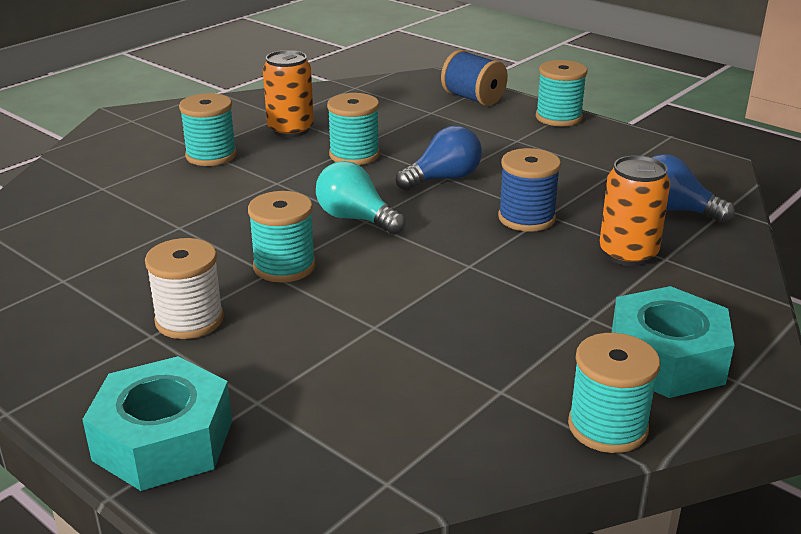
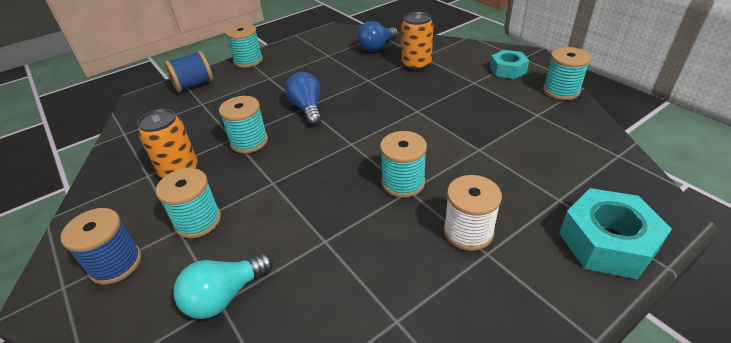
camera: 75 degrees left, 10 degrees up
(356, 219) = (347, 147): turquoise light bulb -> turquoise light bulb (225, 296)
(526, 218) = (370, 87): blue spool -> blue spool (116, 264)
(666, 358) = (508, 70): turquoise nut -> turquoise nut, size x0.64

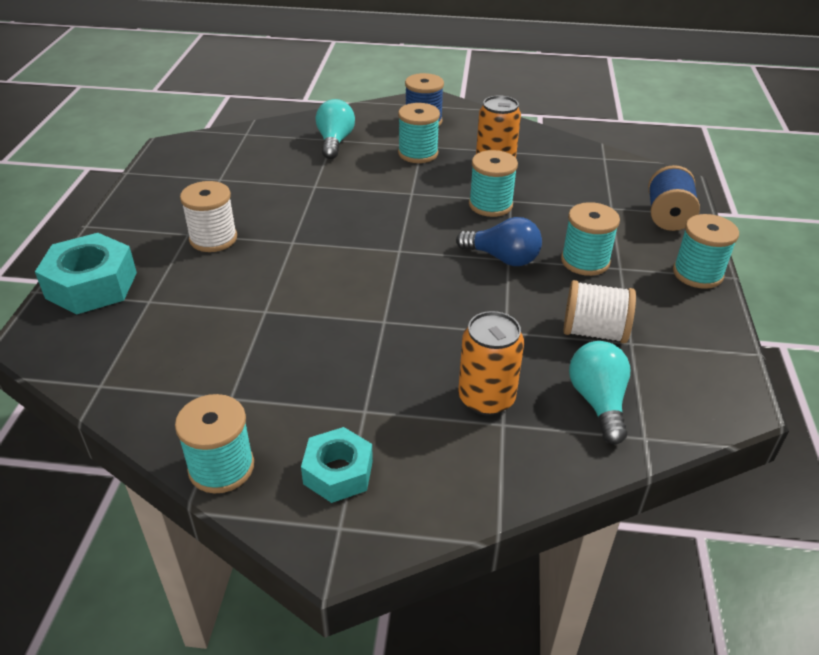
camera: 130 degrees right, 0 degrees up
(334, 63) = (594, 332): none -> white spool
(377, 47) = (598, 402): blue light bulb -> turquoise light bulb
(403, 182) = (305, 244): turquoise spool -> turquoise spool (585, 261)

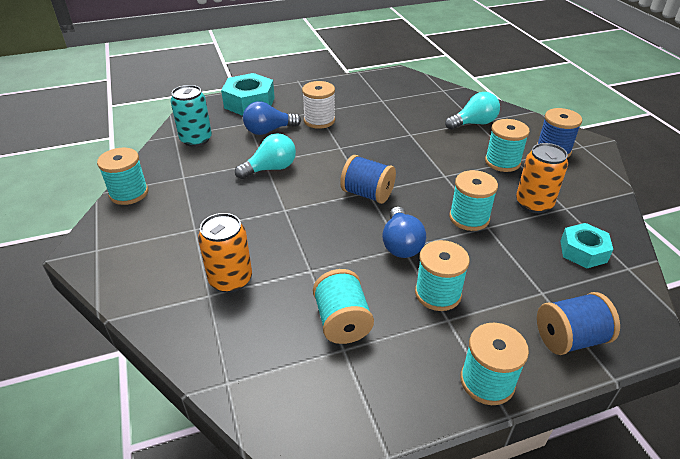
camera: 65 degrees right, 0 degrees up
(139, 363) = (196, 139): none -> turquoise can
(191, 287) = (269, 131): none -> blue light bulb
(338, 472) = (138, 235): turquoise nut -> turquoise nut (583, 251)
(403, 252) = (367, 194): none -> blue spool
(594, 332) = (342, 321): white spool -> turquoise spool
(598, 402) = (256, 343): turquoise light bulb -> turquoise light bulb (270, 169)

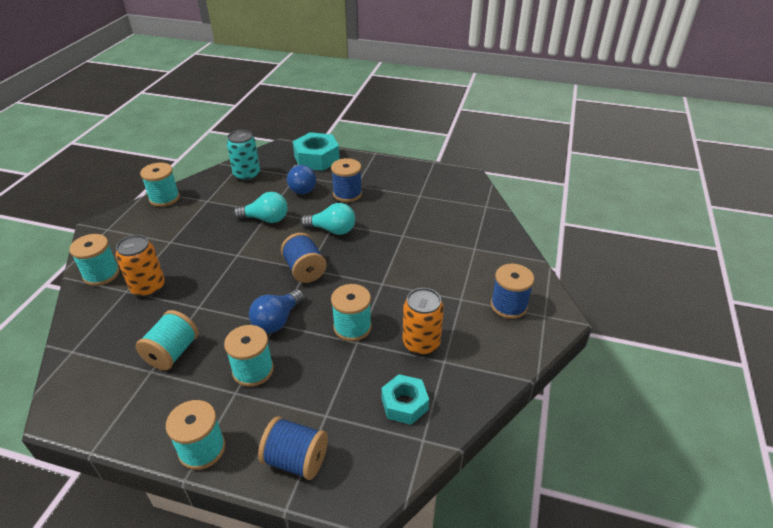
camera: 35 degrees right, 0 degrees up
(269, 131) = (301, 188): blue light bulb -> blue light bulb turned 120 degrees counterclockwise
(319, 120) = (347, 194): white spool -> blue spool
(473, 123) = (470, 249): turquoise light bulb -> turquoise light bulb (332, 230)
(502, 162) = (446, 294): turquoise spool -> turquoise spool (101, 274)

